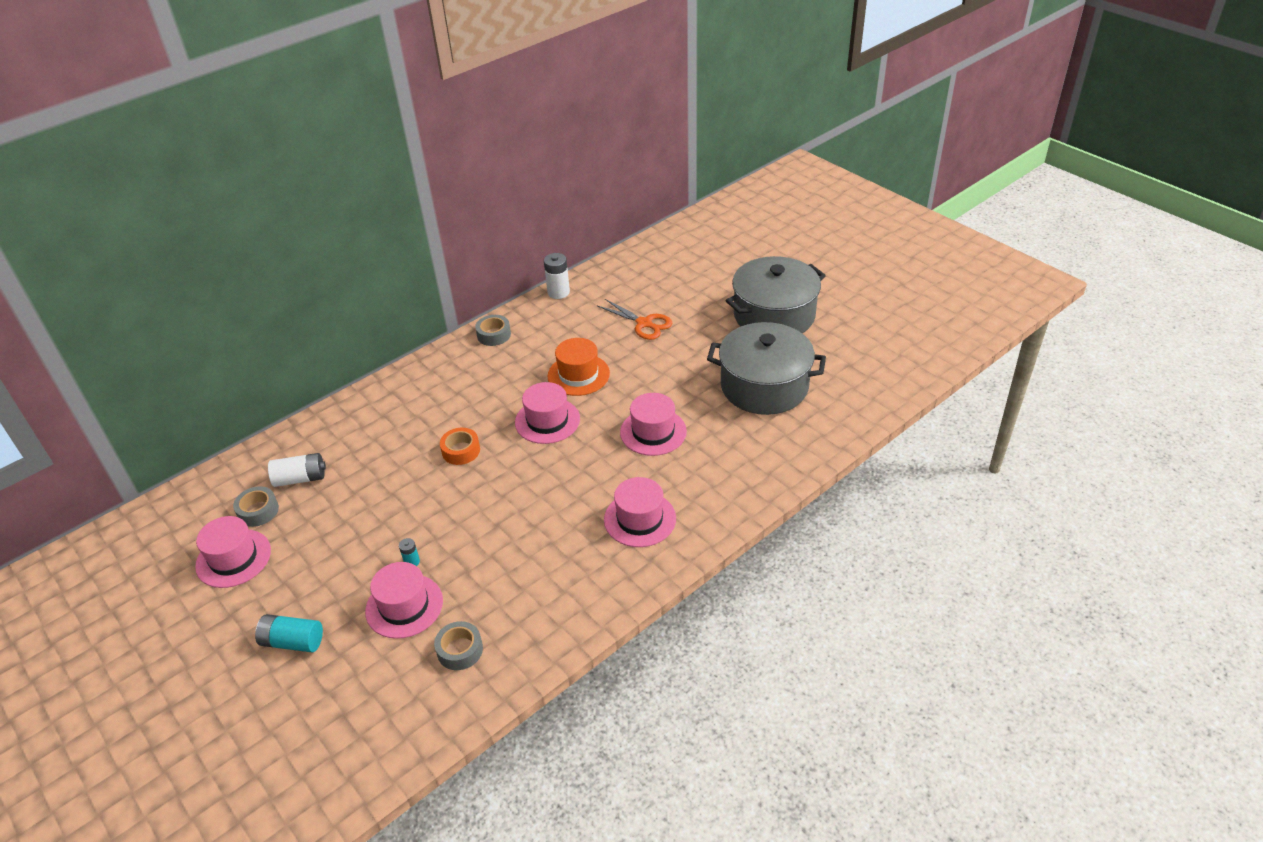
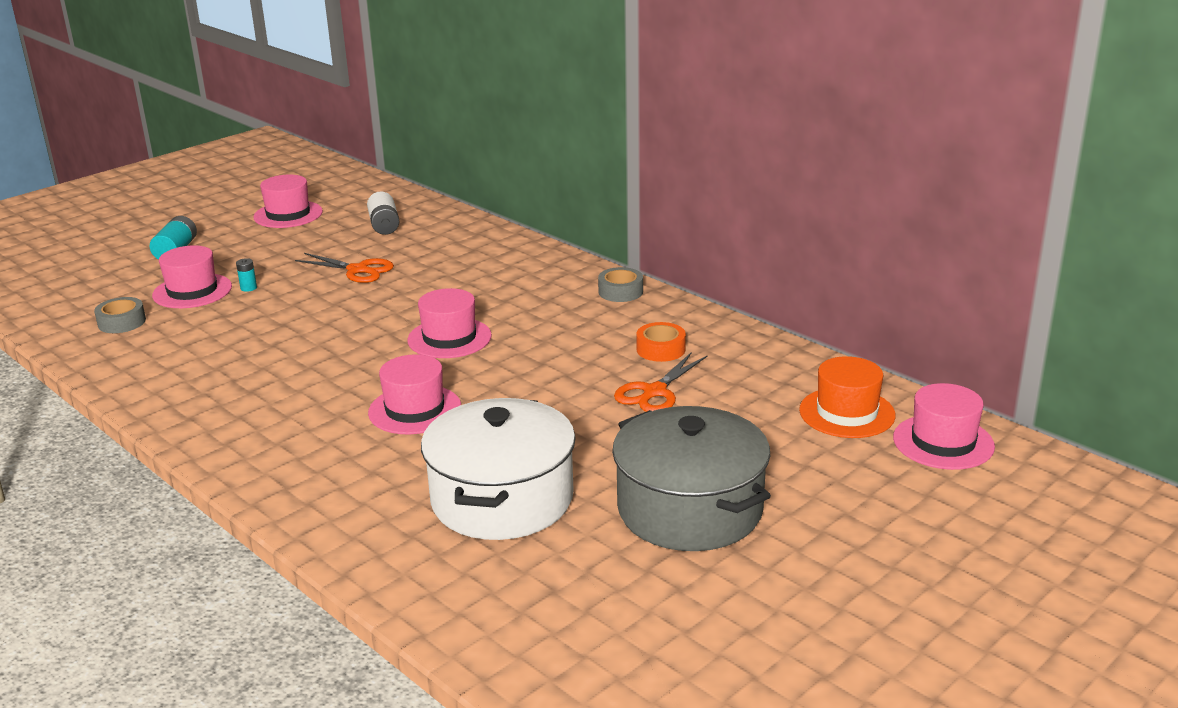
camera: 85 degrees right, 15 degrees down
(258, 511) = (345, 215): grey tape -> none
(399, 487) = (357, 270): none -> orange scissors
(461, 451) = (406, 294): orange tape -> orange tape (660, 349)
(558, 292) = (721, 325): white battery -> none
(578, 375) = (537, 351): orange hat -> orange hat (847, 413)
(640, 519) = (258, 408): pink hat -> pink hat (943, 442)
(764, 386) = (502, 499): grey pot -> white pot

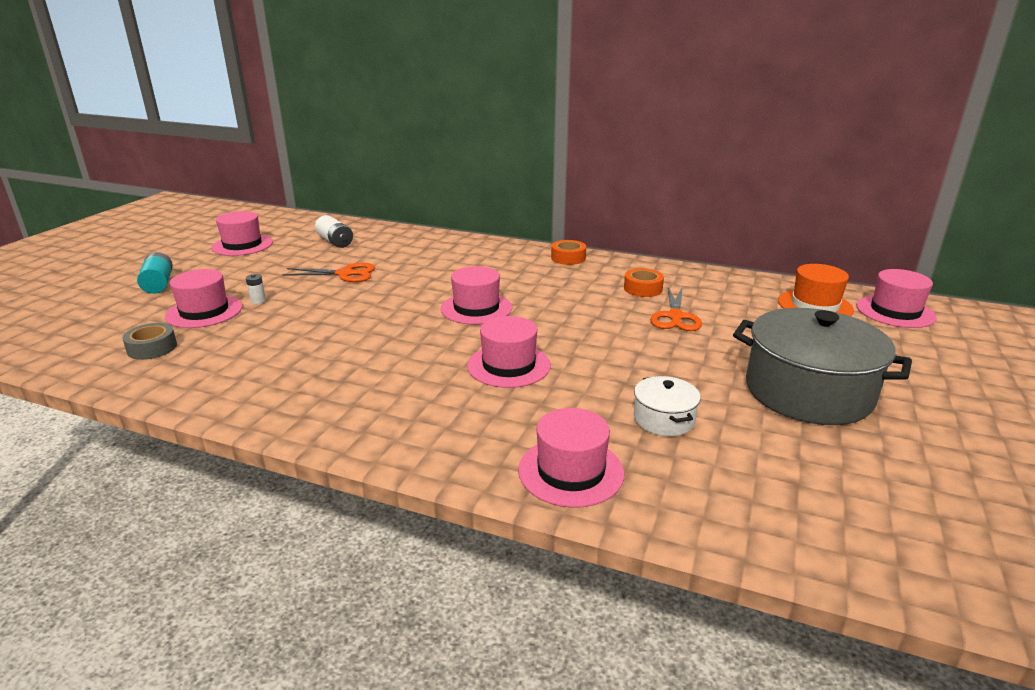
camera: 25 degrees left, 0 degrees up
(248, 288) = (258, 301): turquoise battery -> white battery
(361, 524) = (571, 471): none -> pink hat
(502, 499) = (663, 419): white pot -> white pot, size x0.47
(620, 292) = (568, 258): grey tape -> orange tape

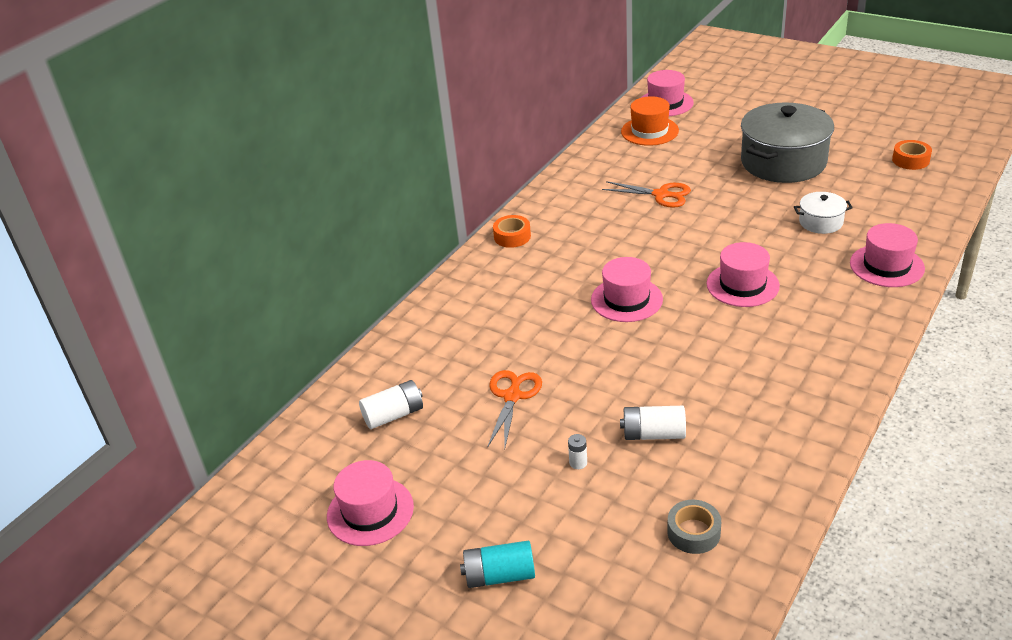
camera: 75 degrees left, 10 degrees up
(204, 311) = (601, 507): pink hat -> none
(280, 328) = (653, 434): none -> white battery
(643, 289) = (600, 203): orange tape -> orange tape (910, 160)

